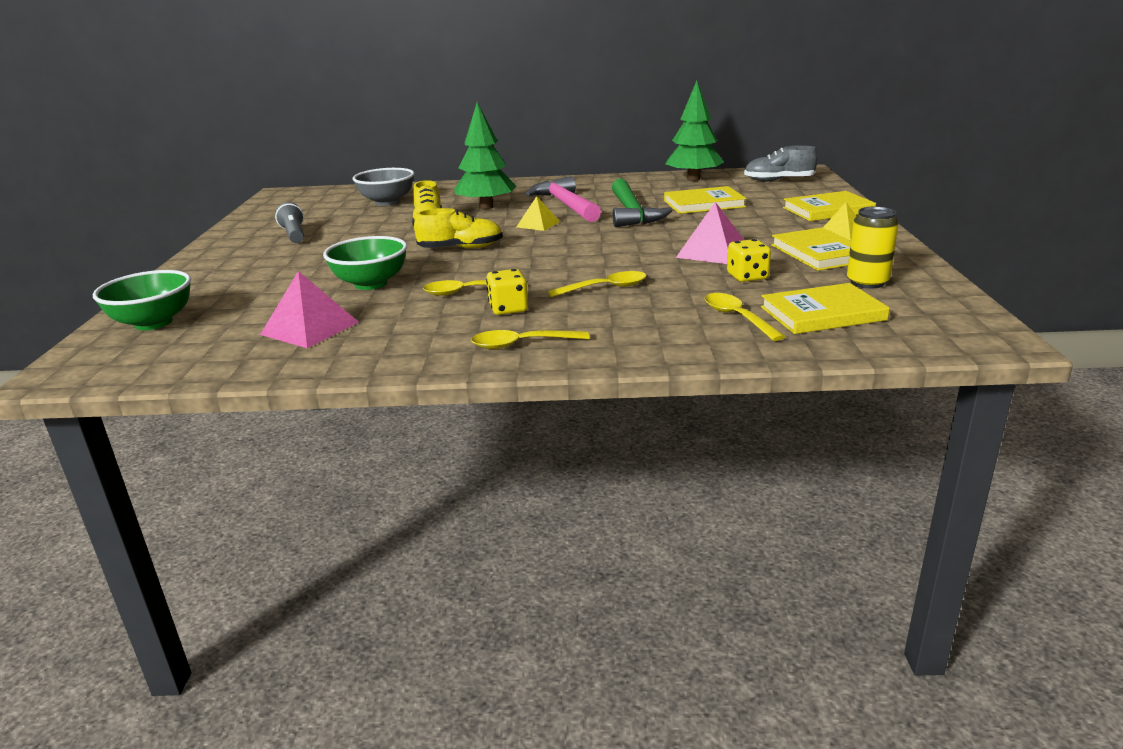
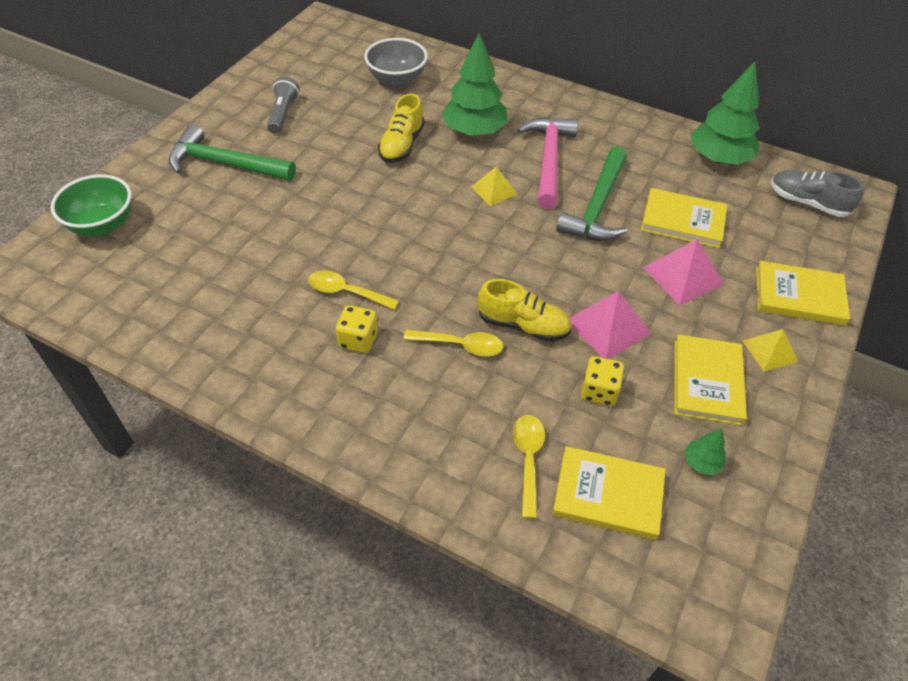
camera: 25 degrees right, 25 degrees up
(262, 266) = (226, 164): none -> green hammer
(310, 328) = (198, 292): pink pyramid -> pink pyramid (683, 275)
(371, 284) = (285, 238): green bowl -> none
(461, 248) = (396, 207): yellow shoe -> yellow shoe (523, 325)
(522, 344) = (327, 405): yellow spoon -> none
(867, 282) = (701, 462): yellow can -> green tree

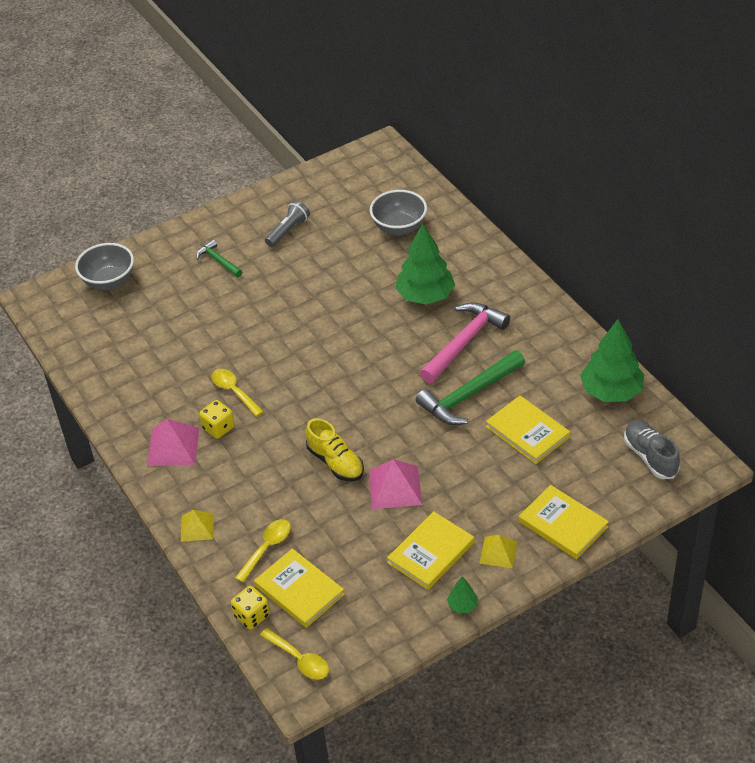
camera: 35 degrees right, 5 degrees down
(103, 225) = (109, 281): green bowl -> grey bowl
(226, 164) = (218, 261): green hammer -> green hammer, size x0.54
(401, 145) = (358, 289): yellow shoe -> none
(460, 345) = (282, 459): yellow spoon -> yellow spoon (299, 659)
(494, 190) = (399, 352): yellow pyramid -> yellow pyramid (197, 527)
(599, 391) = (349, 527): yellow dice -> yellow dice (252, 616)
(683, 275) = (486, 473): pink pyramid -> pink pyramid (173, 446)
(701, 462) = (377, 599): green tree -> green tree (462, 605)

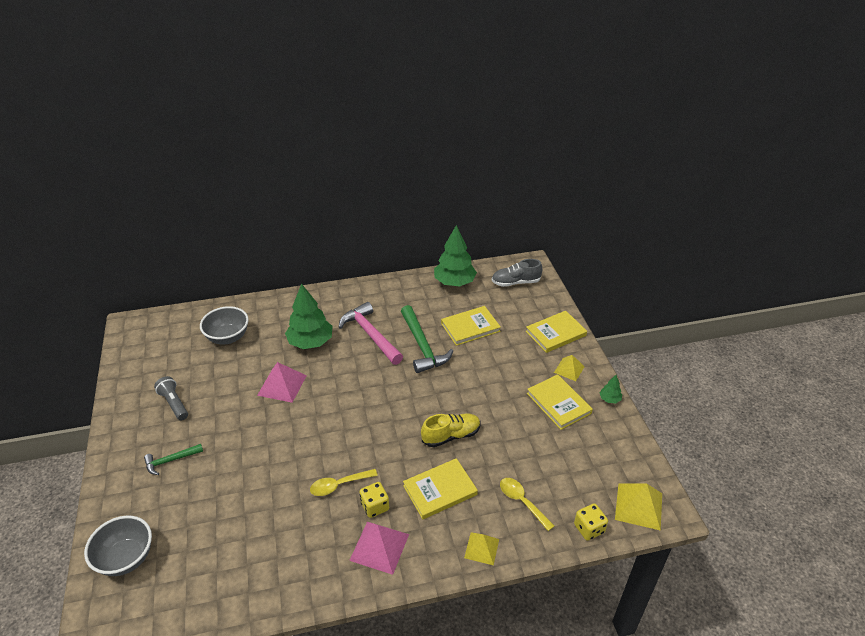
camera: 75 degrees left, 5 degrees down
(299, 590) = (571, 490): yellow book -> yellow book (440, 490)
(299, 659) = (638, 506): yellow spoon -> yellow pyramid
(395, 487) = (490, 407): pink pyramid -> pink pyramid (282, 385)

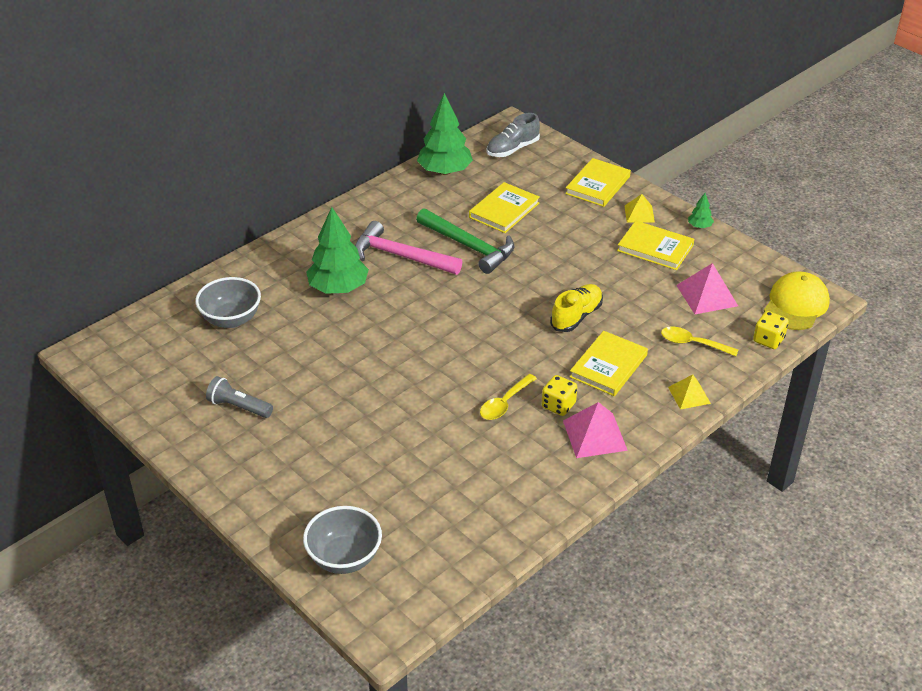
camera: 30 degrees left, 0 degrees up
(171, 460) = (297, 458): green hammer -> none
(282, 385) = (349, 341): pink pyramid -> pink pyramid (707, 295)
(638, 506) = (796, 305): yellow pyramid -> yellow cap

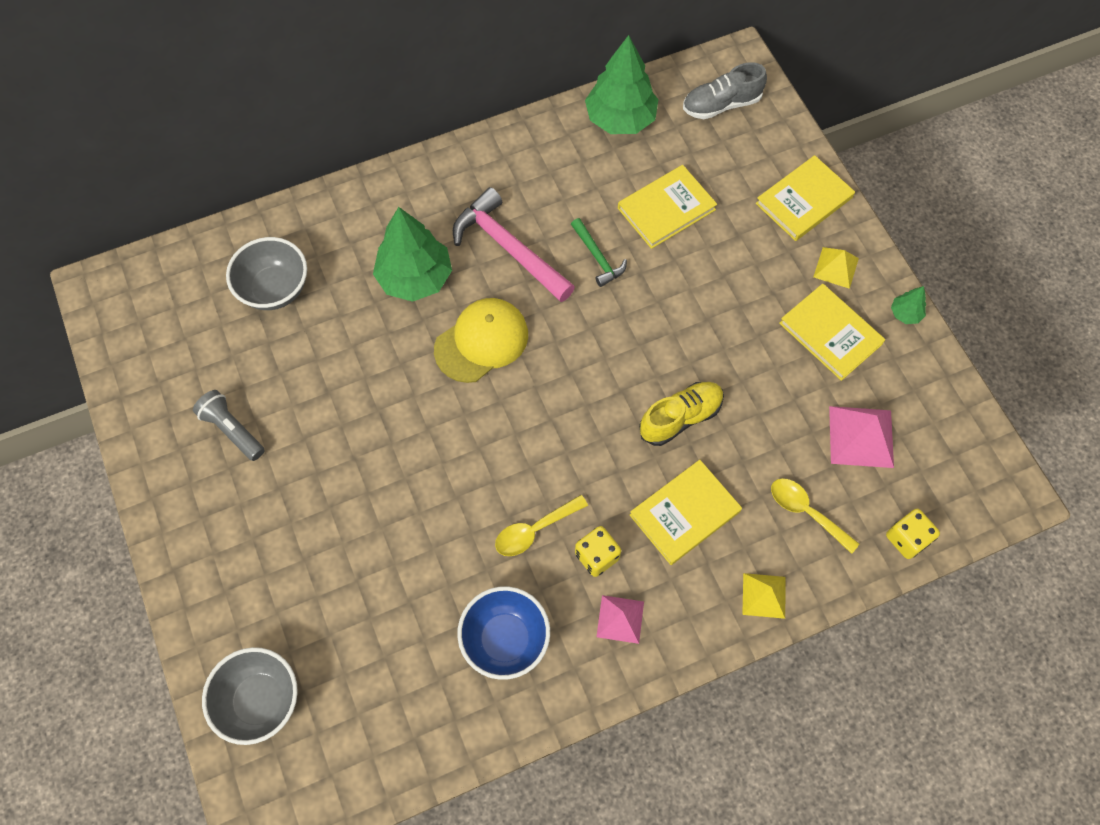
camera: 20 degrees right, 25 degrees up
(469, 246) = (597, 257): green hammer -> green hammer, size x0.54
(516, 469) = (505, 639): none -> blue bowl
(595, 435) = (620, 619): pink pyramid -> pink pyramid, size x0.64
(796, 305) = (970, 491): yellow cap -> yellow cap (481, 341)

